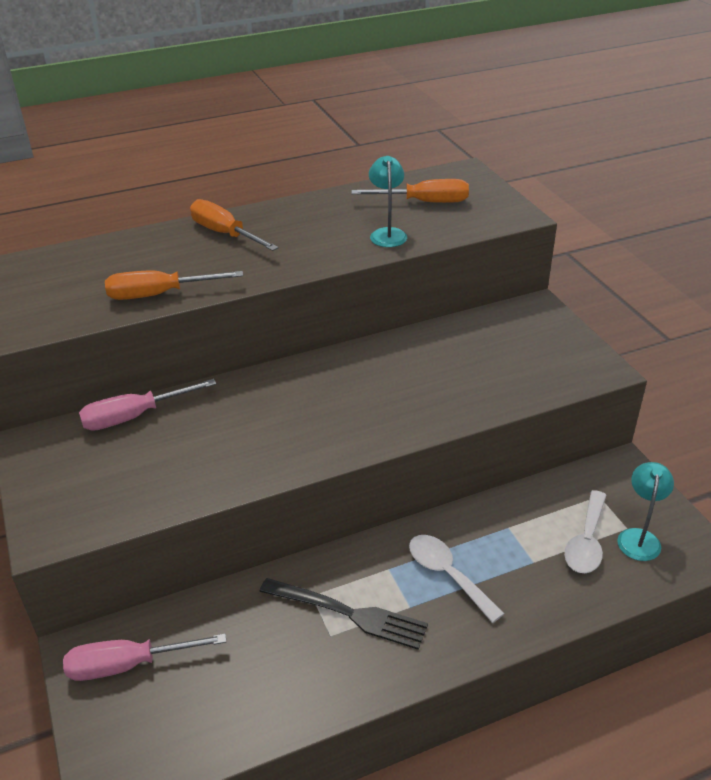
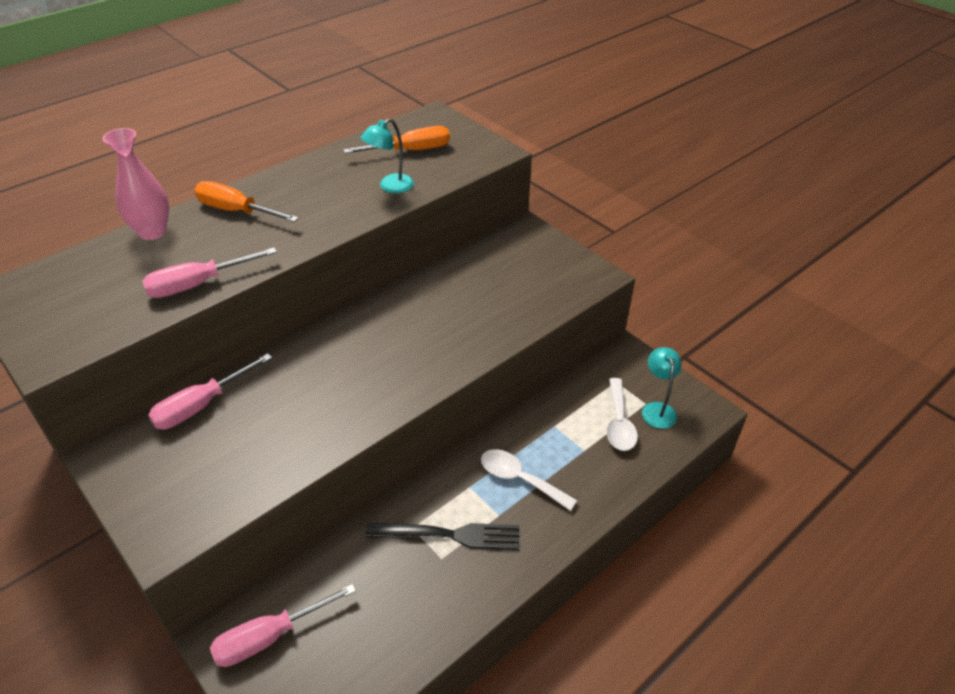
camera: 20 degrees left, 5 degrees up
(139, 240) = (152, 232): none -> pink vase
(159, 294) = (198, 284): orange screwdriver -> pink screwdriver
(387, 233) = (390, 186): turquoise lamp -> turquoise lamp turned 105 degrees counterclockwise

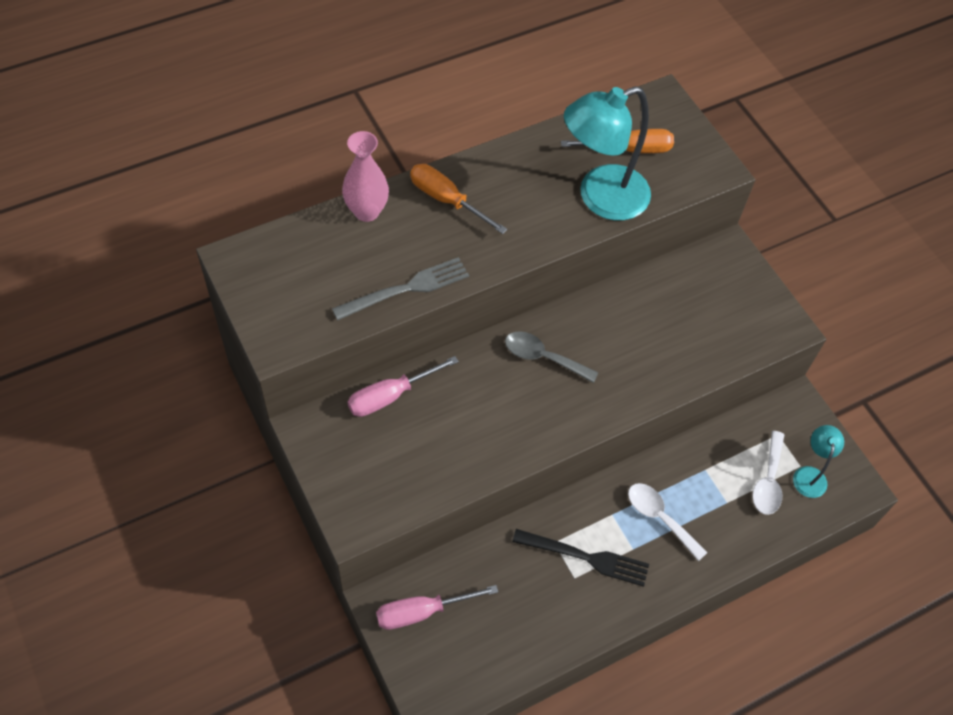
camera: 10 degrees right, 15 degrees up
(198, 284) = (406, 288): pink screwdriver -> grey fork
(363, 342) = (543, 357): none -> grey spoon
(390, 186) = (600, 198): turquoise lamp -> turquoise lamp, size x2.04

